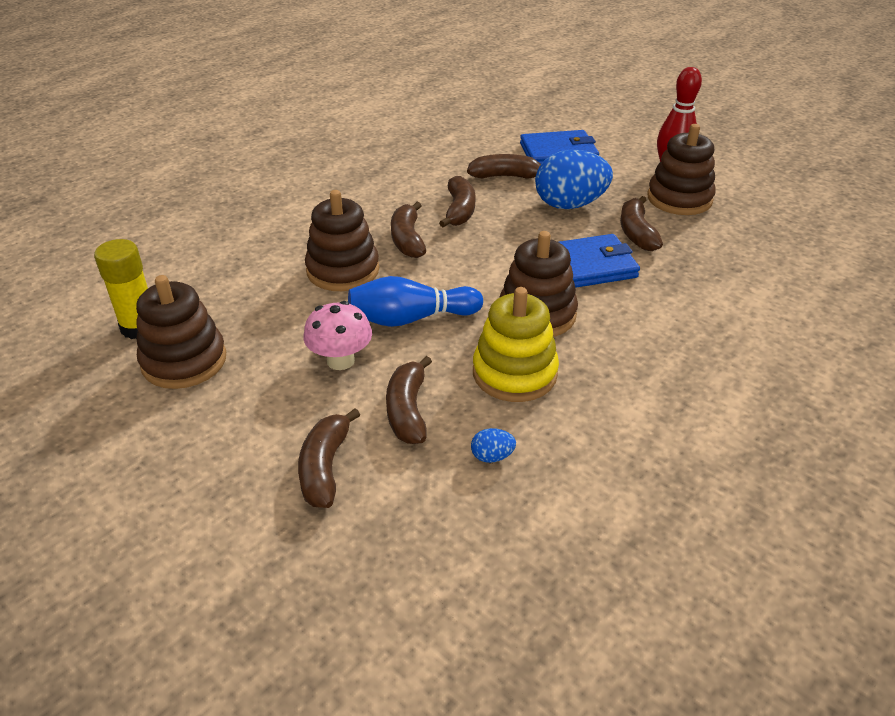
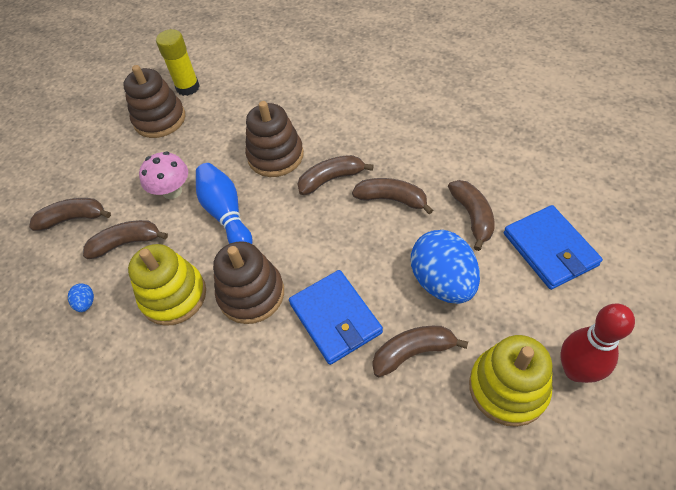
camera: 80 degrees right, 15 degrees up
(459, 210) = (392, 199): brown banana -> brown banana turned 150 degrees counterclockwise
(679, 199) = (508, 388): brown stacking toy -> yellow stacking toy

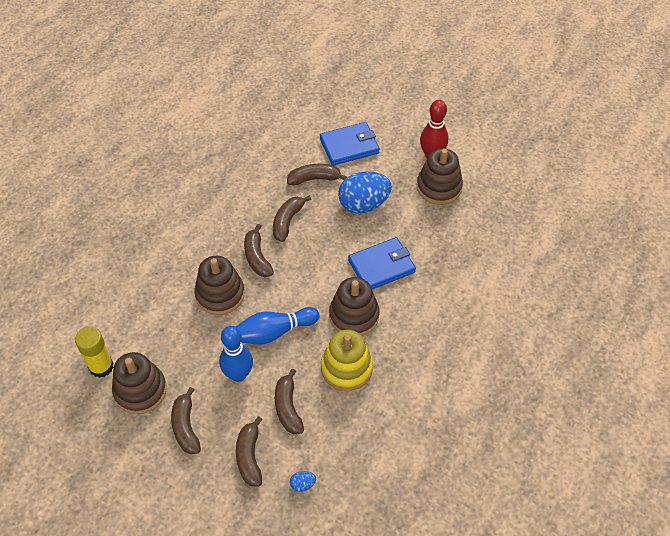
camera: 90 degrees left, 0 degrees up
(86, 303) = (342, 433): blue egg -> blue egg (303, 484)
(172, 191) = (238, 374): pink mushroom -> blue bowling pin
(413, 352) = (411, 228): brown banana -> brown banana (186, 427)
(508, 388) = (439, 187): yellow stacking toy -> brown stacking toy

